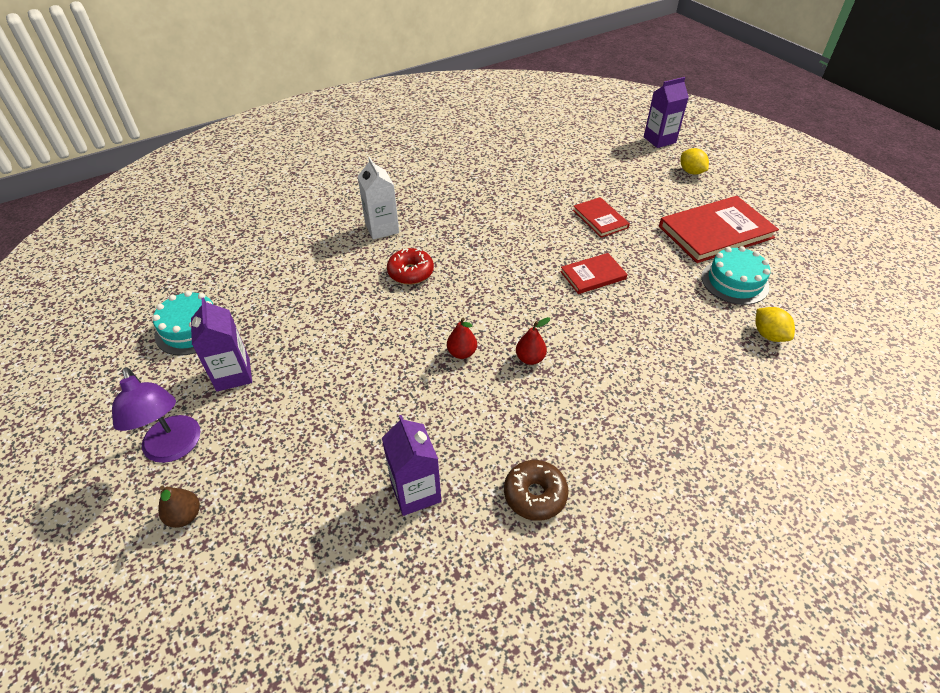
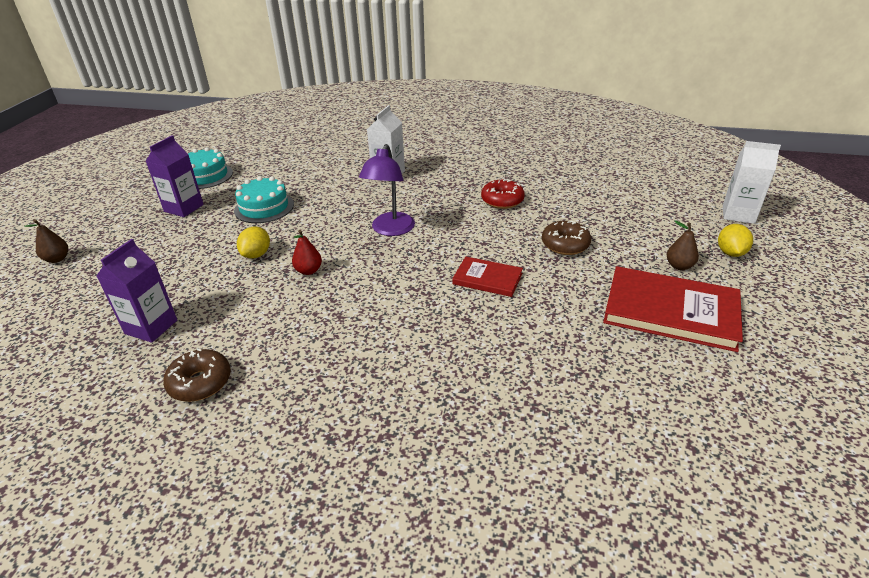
camera: 45 degrees right, 10 degrees down
(175, 448) = (105, 226): purple lamp -> purple lamp (390, 230)
(410, 272) = (361, 207): red donut -> red donut (502, 200)
(530, 358) = (343, 302): red pear -> none
(600, 219) = (565, 245): red book -> brown donut
(659, 140) = (738, 214): purple carton -> white carton
(679, 197) = (679, 266): none -> brown pear
(734, 282) = (618, 359): turquoise cake -> turquoise cake (264, 207)
(768, 335) = (577, 422): yellow lemon -> yellow lemon (256, 254)

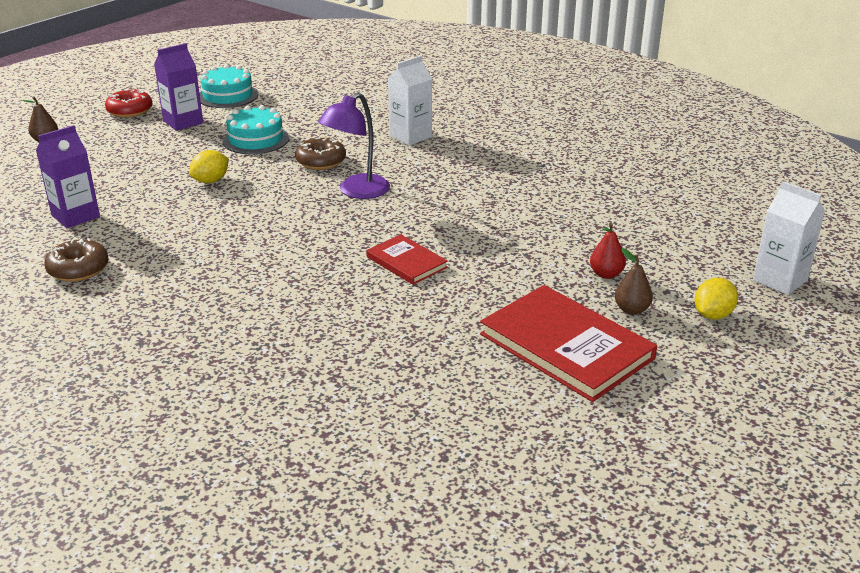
camera: 25 degrees right, 5 degrees down
(308, 271) = (244, 208): red pear -> red pear (606, 274)
(502, 200) = (506, 193): red donut -> red donut (130, 111)
(565, 245) = (525, 254): brown donut -> brown donut (321, 161)

